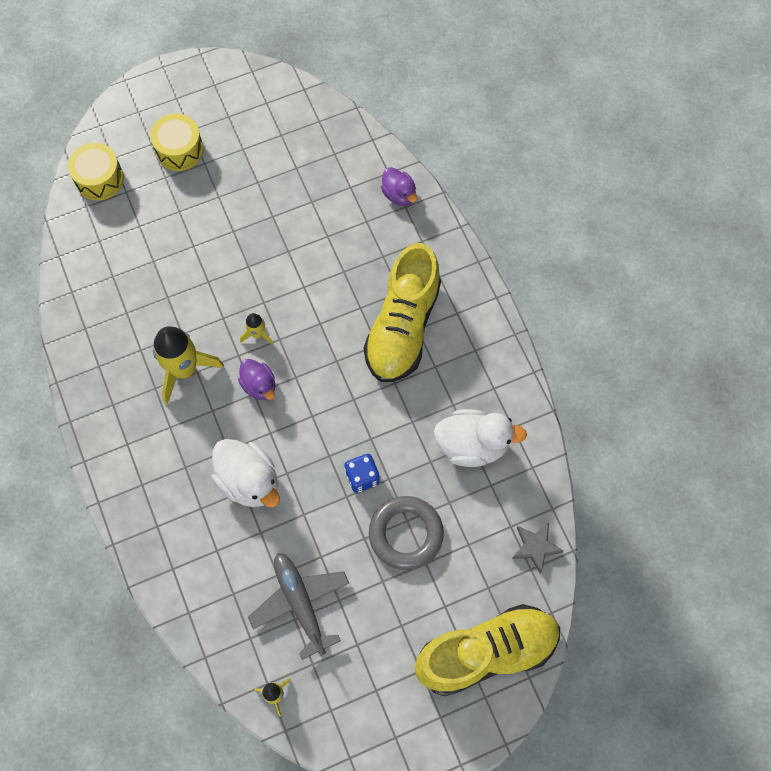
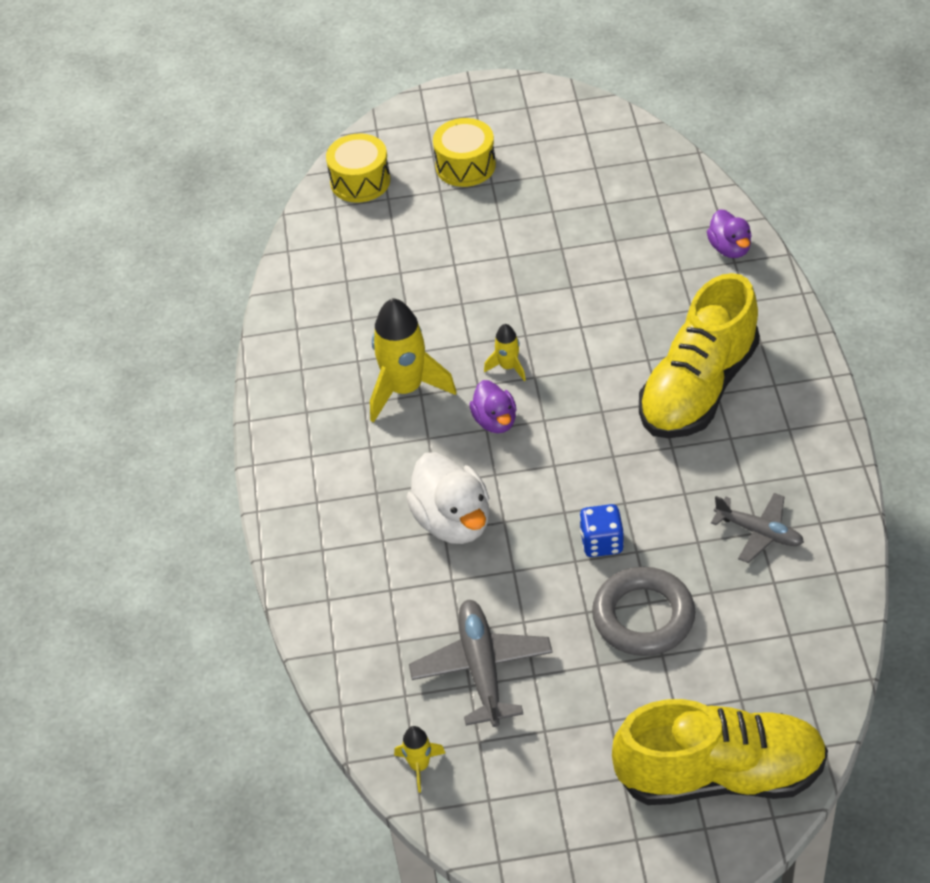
camera: 20 degrees right, 20 degrees down
(472, 445) = (759, 532): white duck -> grey plane
(535, 547) = (818, 664): grey star -> none

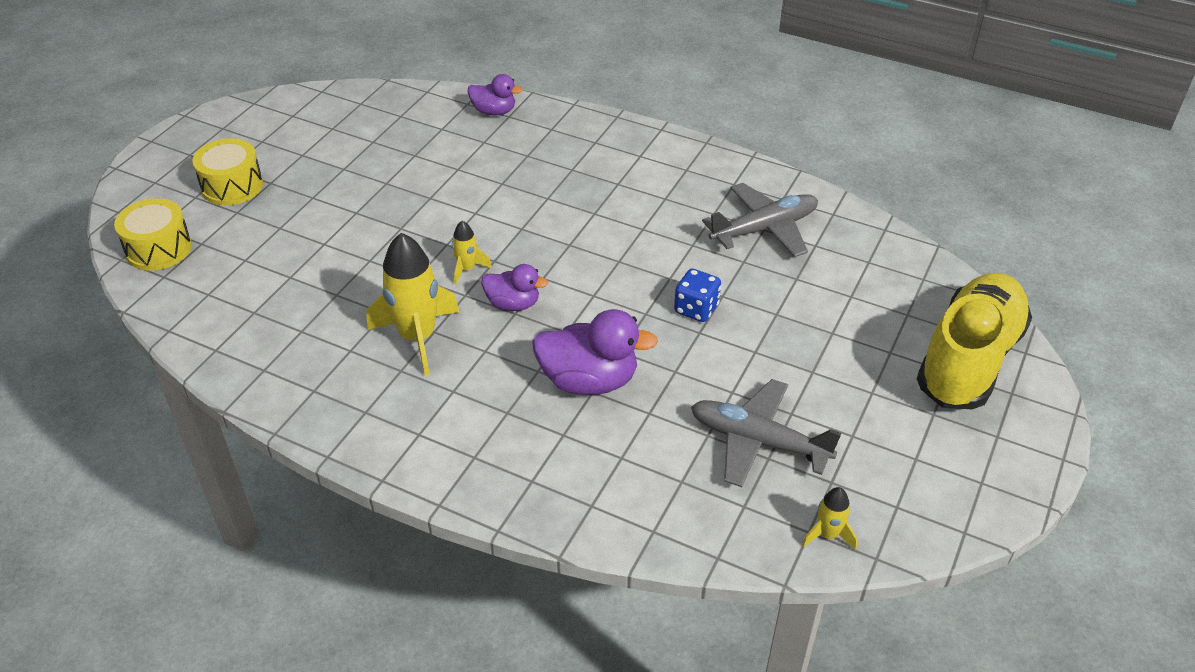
camera: 60 degrees left, 5 degrees down
(453, 521) = (589, 380): white duck -> purple duck
(643, 617) = (788, 324): grey ring -> none
(698, 388) = (603, 189): yellow shoe -> none
(759, 532) = (764, 229): grey plane -> grey plane, size x1.51

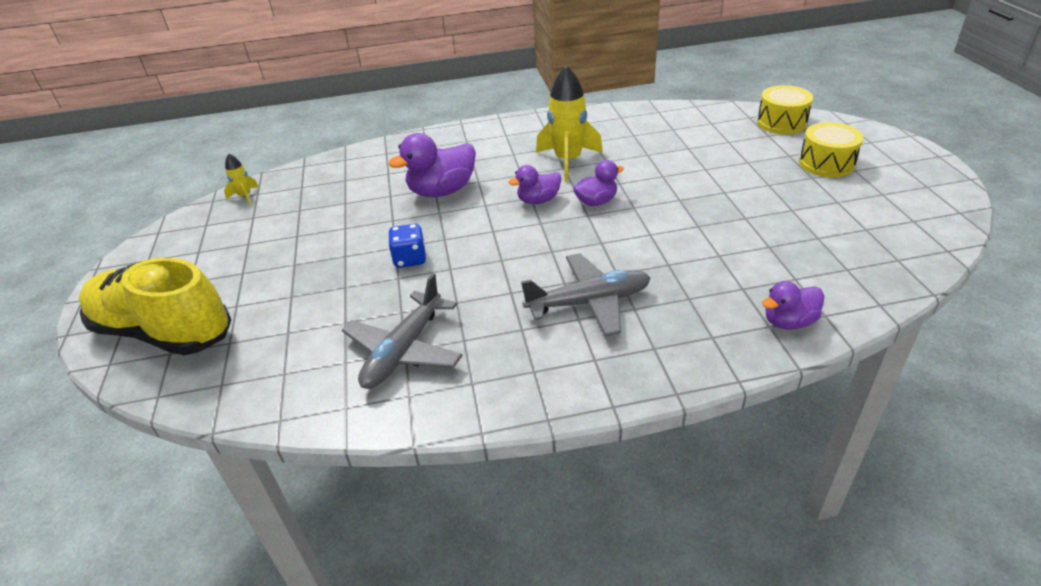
camera: 145 degrees right, 5 degrees down
(467, 269) = (596, 202): yellow rocket -> purple duck
(758, 441) = (310, 213): grey plane -> grey plane (589, 302)
(968, 360) = (164, 331): yellow shoe -> yellow shoe turned 120 degrees clockwise

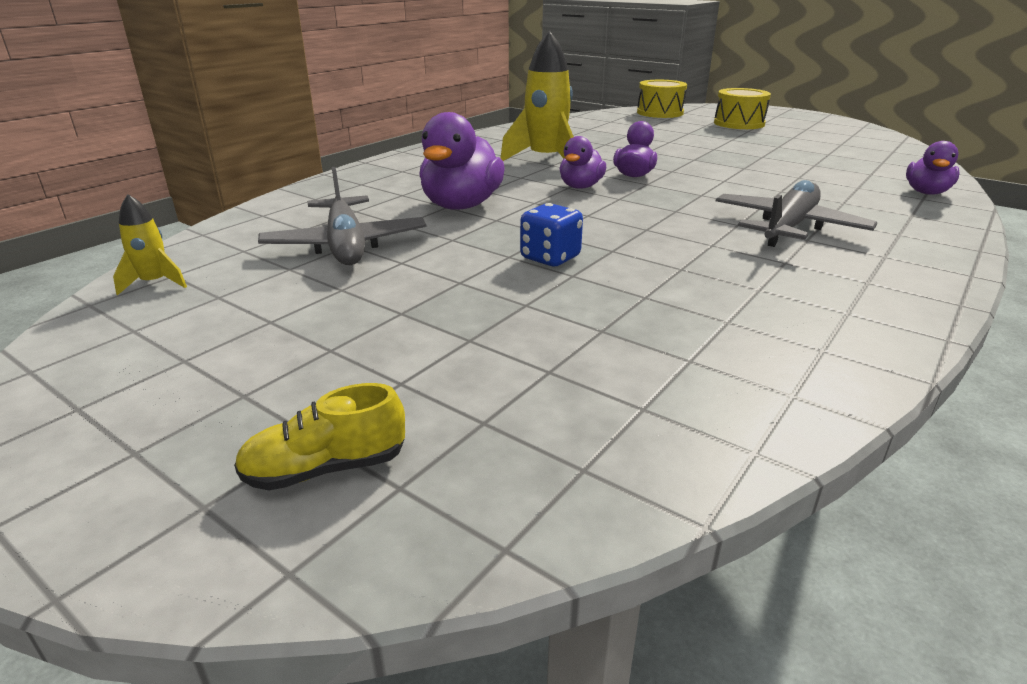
camera: 45 degrees left, 10 degrees down
(164, 331) = (326, 469): yellow shoe -> yellow shoe, size x0.41
(404, 351) = (727, 321): grey plane -> grey plane (346, 245)

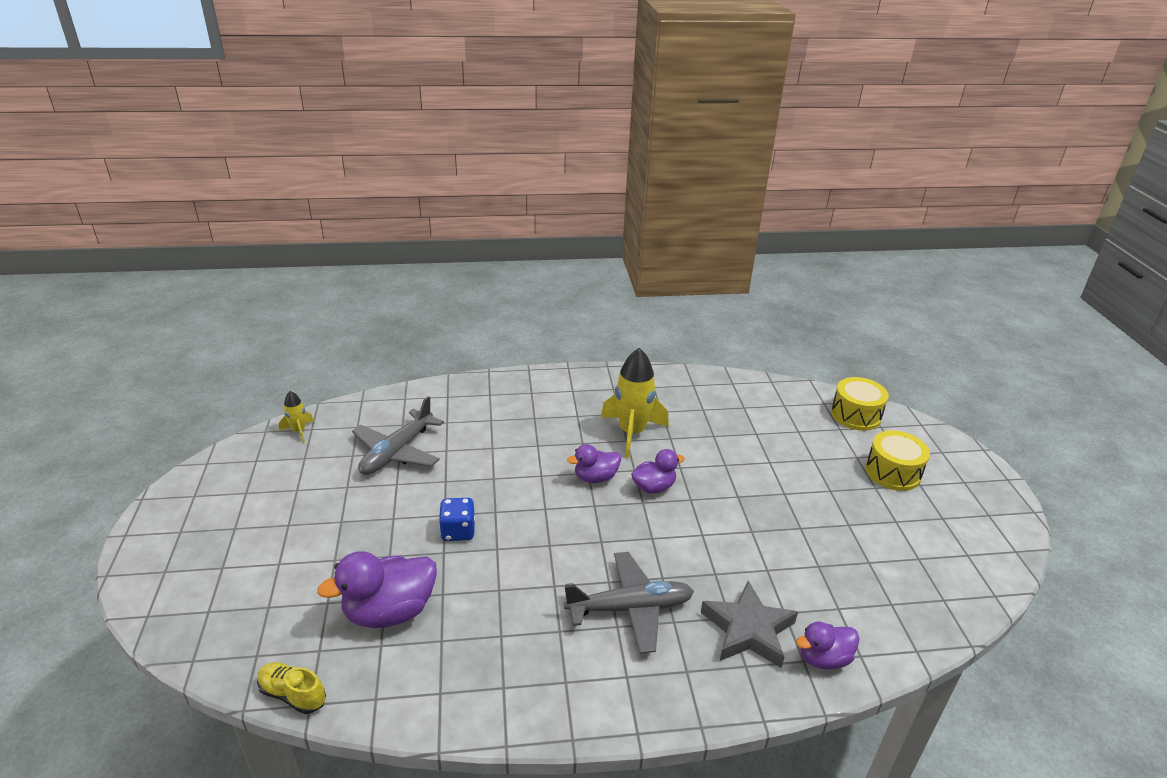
camera: 45 degrees right, 5 degrees up
(326, 469) = (204, 585): yellow shoe -> yellow shoe (293, 694)
(461, 206) = (499, 452): purple duck -> purple duck (389, 611)
(867, 201) = (748, 630): none -> grey star

